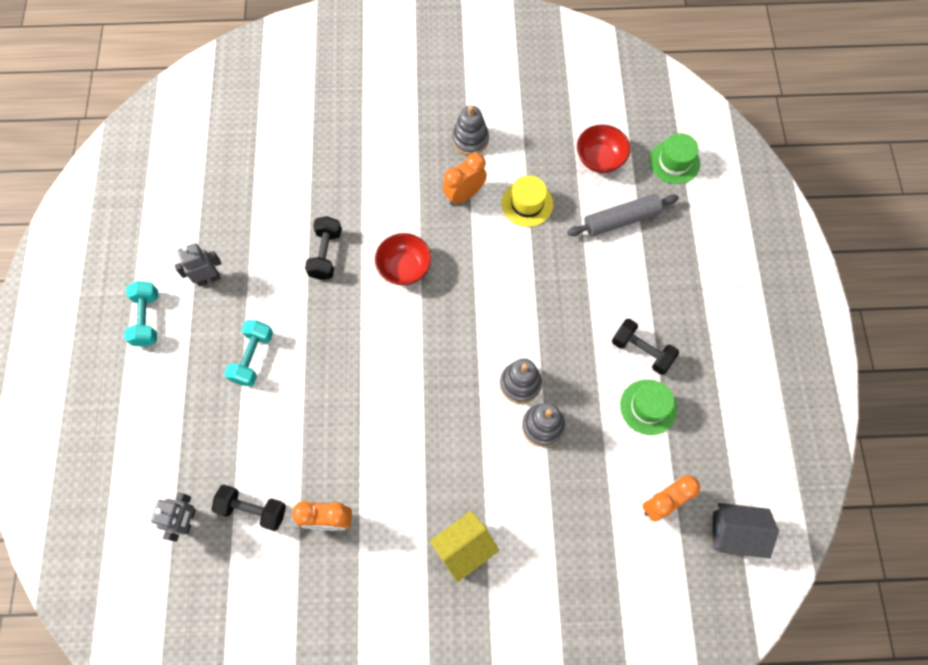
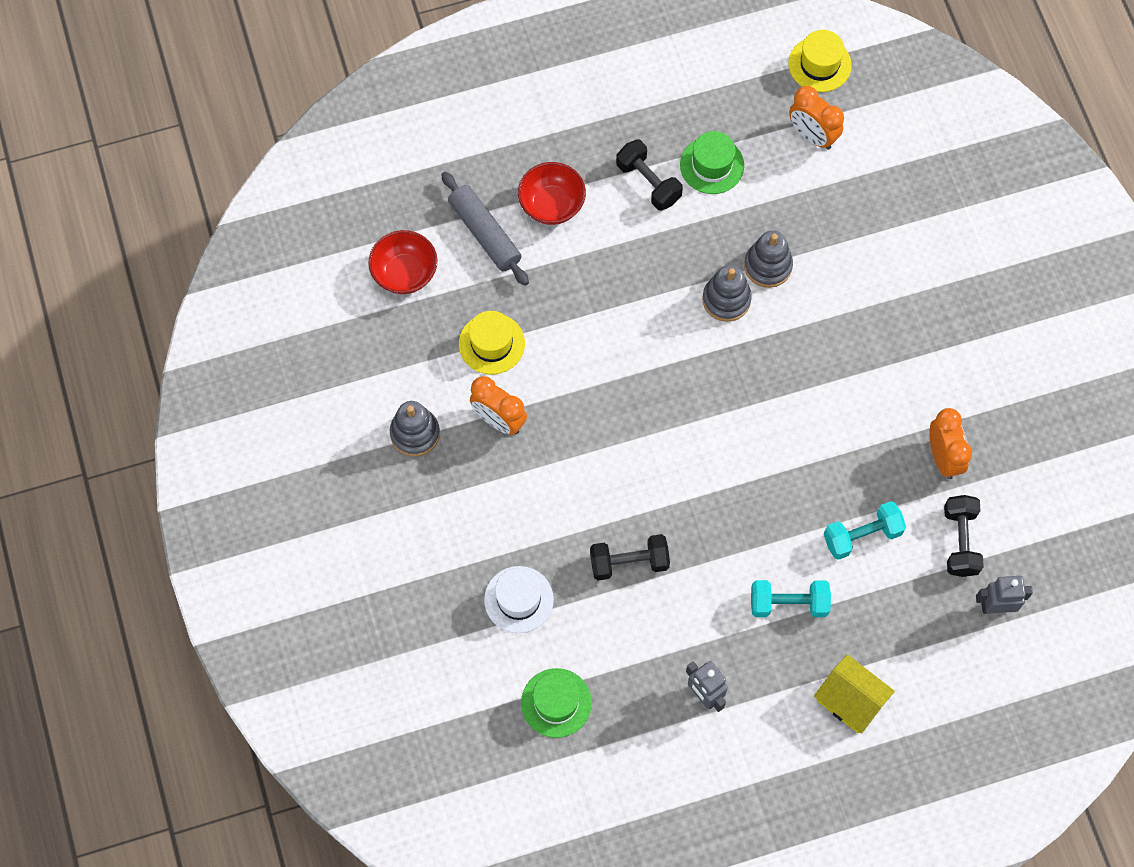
camera: 105 degrees left, 0 degrees up
(147, 319) = (780, 750): turquoise dumbbell -> turquoise dumbbell (862, 536)
(325, 176) = (518, 599): none -> white hat
(404, 268) = (621, 463): red bowl -> red bowl (551, 205)
(464, 548) = (924, 314): yellow house -> yellow house (850, 700)
(641, 351) = (648, 182): black dumbbell -> black dumbbell turned 60 degrees counterclockwise
(674, 162) = (386, 188): green hat -> green hat (556, 703)
(735, 532) = (819, 64): grey house -> yellow hat

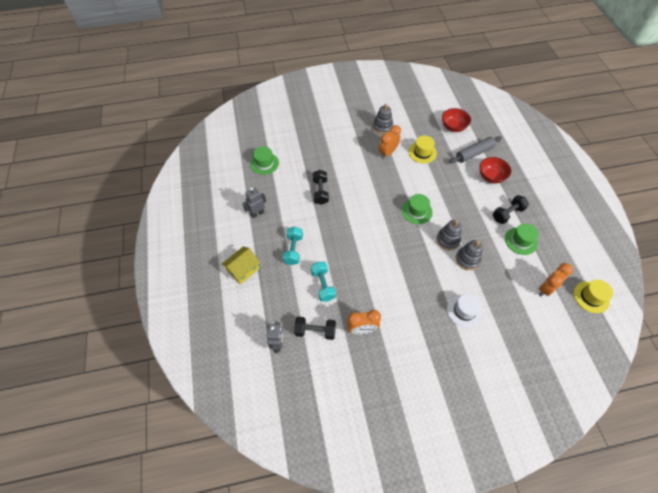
camera: 95 degrees right, 10 degrees down
(518, 599) = (309, 154): white hat -> white hat (464, 311)
(661, 358) = (416, 211): none -> green hat

